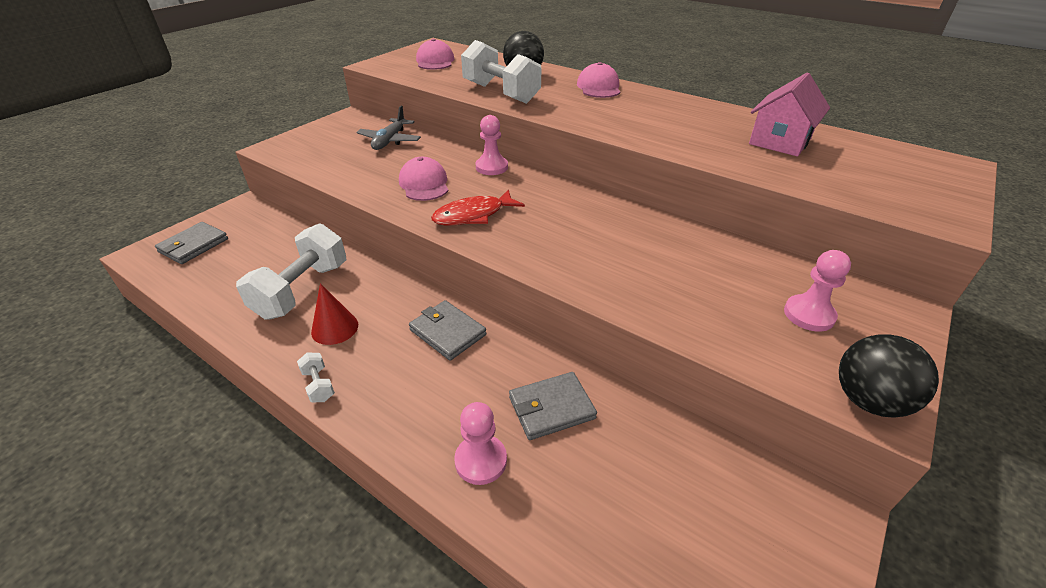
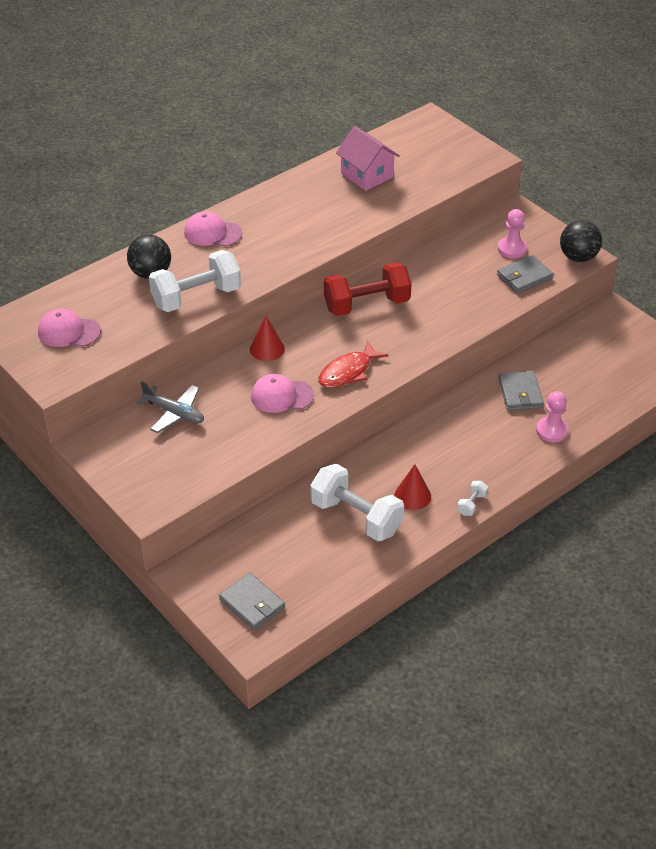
camera: 75 degrees left, 5 degrees up
(318, 385) = (472, 504): white dumbbell -> white dumbbell turned 45 degrees counterclockwise
(447, 332) = (436, 432): grey wallet -> grey wallet (524, 277)
(473, 215) = (348, 372): red fish -> red fish turned 60 degrees clockwise
(491, 167) = (267, 349): pink pawn -> red cone
(594, 211) = (367, 305): none -> red dumbbell

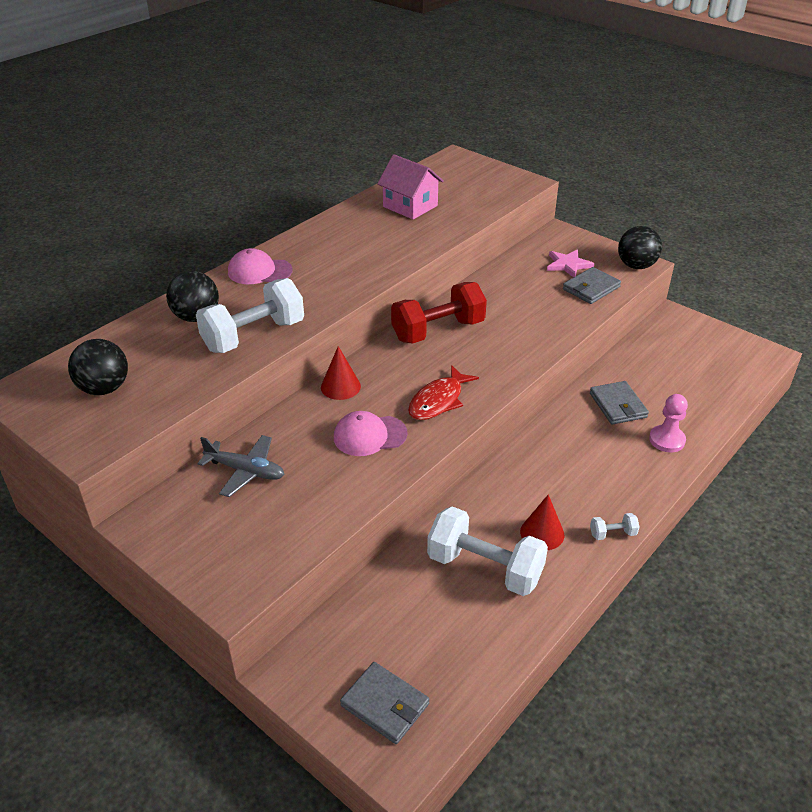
camera: 10 degrees left, 5 degrees down
(69, 332) = (104, 388): pink cap -> black ball
(472, 504) = (612, 534): white dumbbell -> white dumbbell turned 60 degrees clockwise
(512, 249) = (568, 265): pink pawn -> pink star

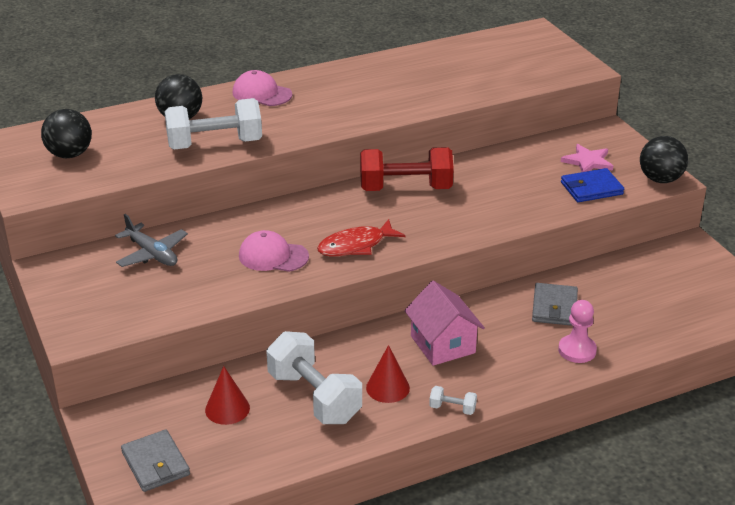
camera: 25 degrees right, 5 degrees down
(340, 386) = (280, 211): red cone -> red cone (227, 409)
(410, 206) = (446, 67): pink house -> pink house (443, 344)
(591, 288) = (591, 188): grey wallet -> blue wallet

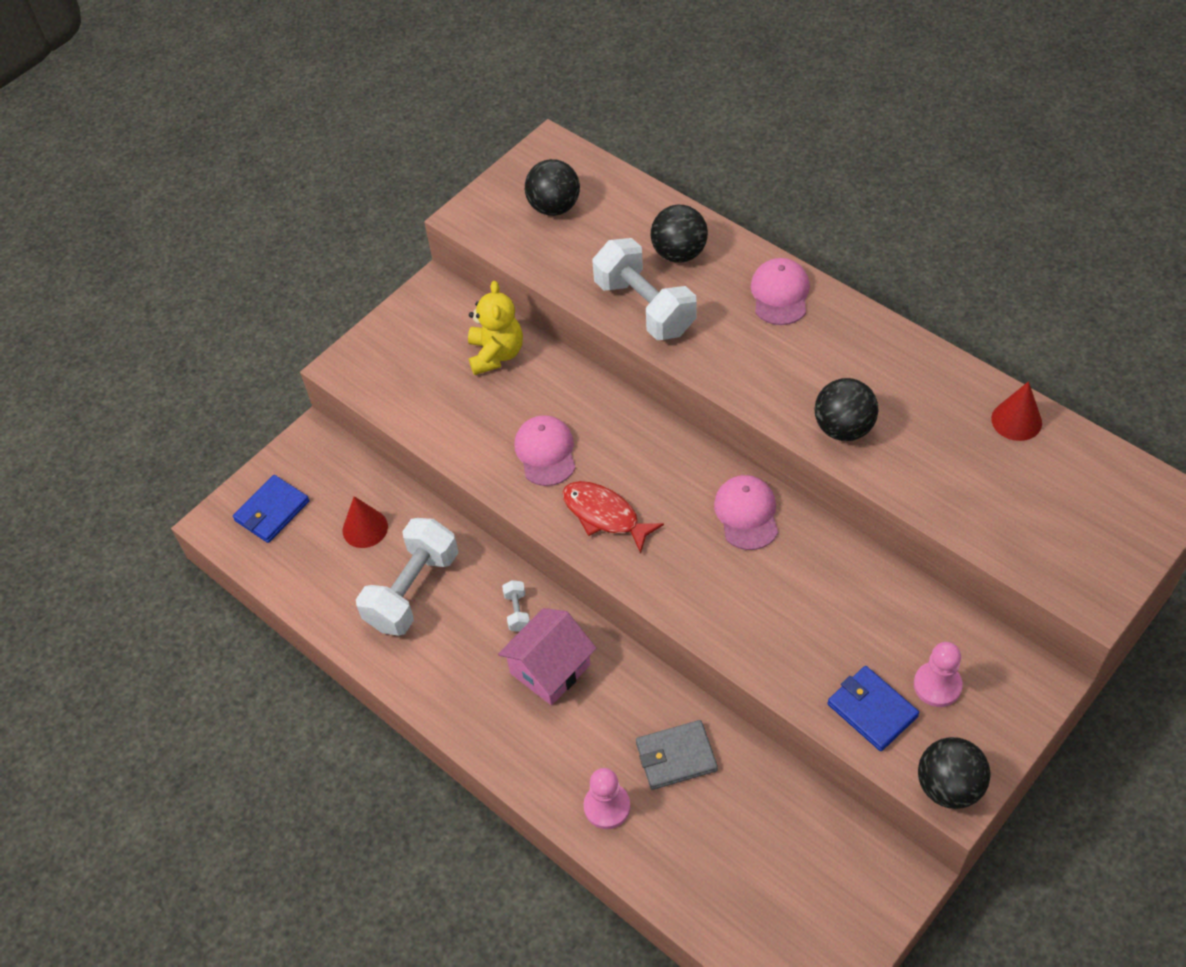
camera: 70 degrees right, 20 degrees up
(152, 254) = (496, 354): grey plane -> yellow teddy bear
(155, 464) = (272, 511): grey wallet -> blue wallet
(387, 387) = (456, 647): red cone -> red cone (1016, 420)
(396, 104) = (843, 428): none -> black ball
(405, 188) = (746, 514): red dumbbell -> pink cap
(452, 408) = (451, 718): white dumbbell -> white dumbbell (517, 612)
(588, 161) = (937, 685): pink star -> pink pawn

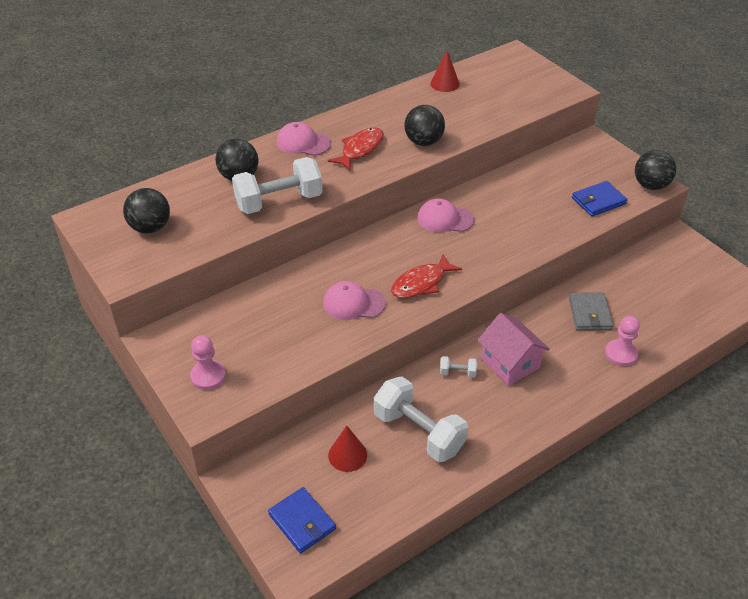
camera: 80 degrees left, 10 degrees down
(496, 354) = (246, 314): yellow teddy bear -> none
(792, 360) = (360, 149): none -> red fish
(937, 685) = (587, 174): pink pawn -> pink pawn (208, 376)

